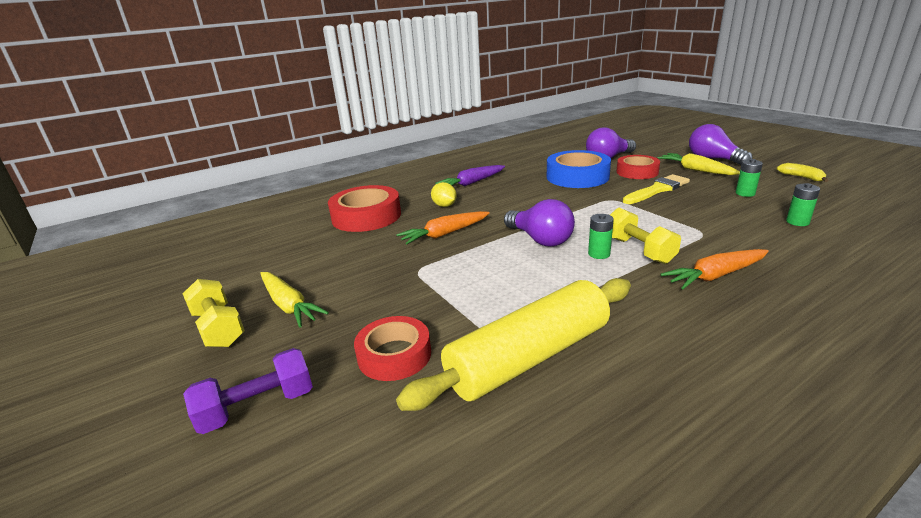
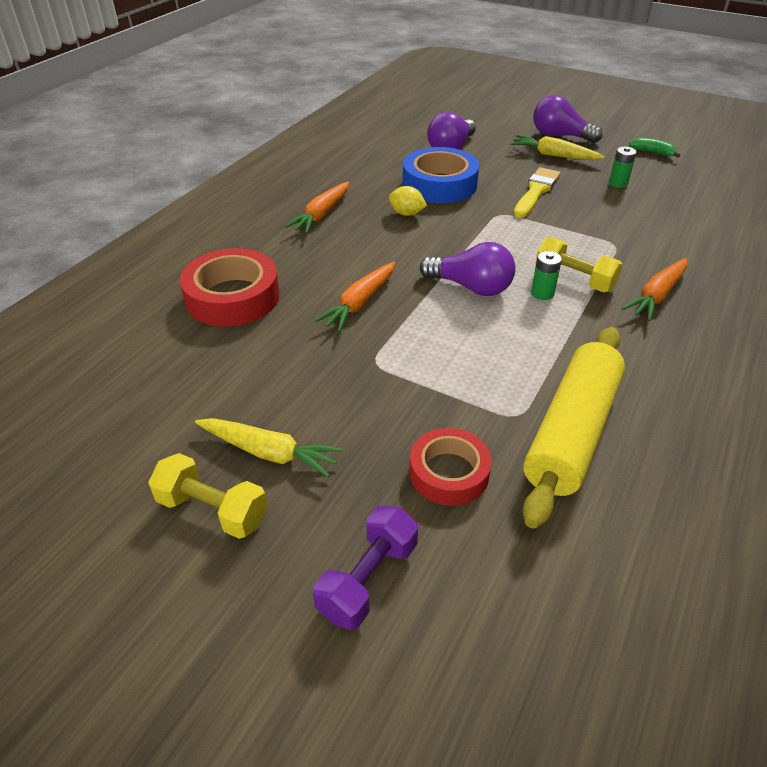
camera: 30 degrees left, 15 degrees up
(444, 206) = (320, 259): yellow lemon -> yellow lemon (406, 213)
(471, 183) = (321, 215): purple carrot -> orange carrot
(637, 172) = (498, 167): red tape -> none
(797, 222) = (681, 214): green battery -> none
(802, 177) = (652, 152): yellow banana -> green banana

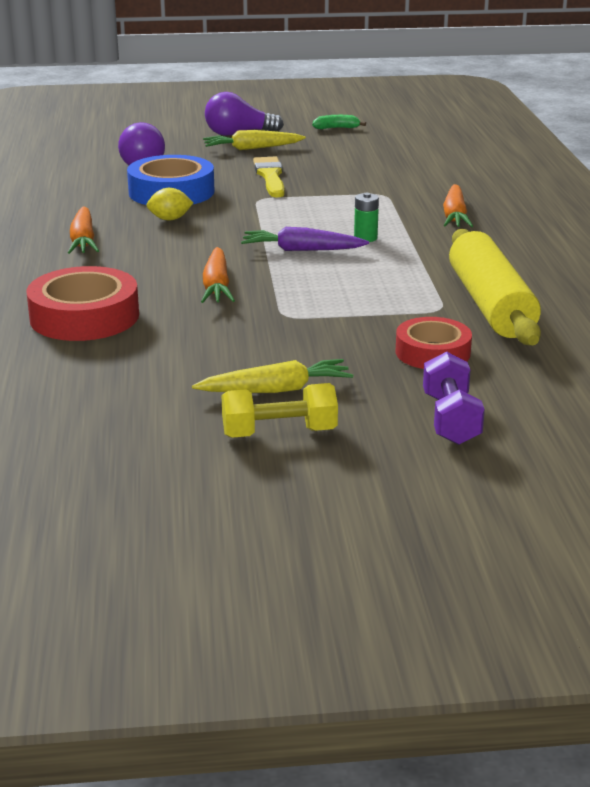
camera: 35 degrees left, 15 degrees down
(471, 287) = (301, 250): purple light bulb -> purple carrot
(574, 279) = (379, 223): yellow dumbbell -> none
(618, 183) = (334, 155): green battery -> none

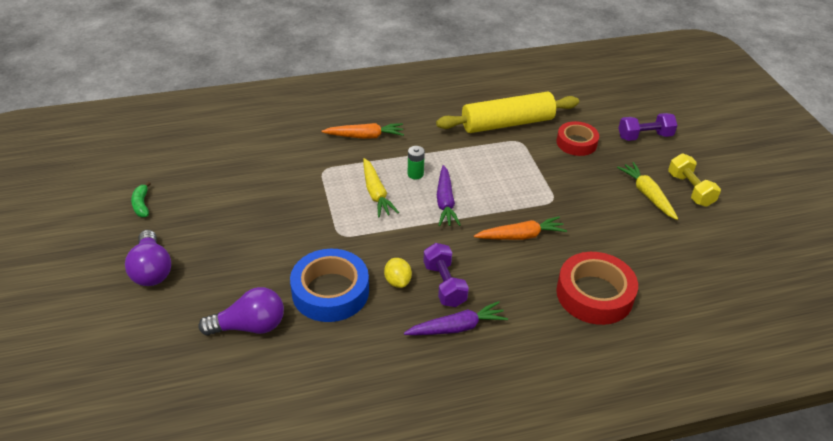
camera: 100 degrees left, 15 degrees up
(83, 240) = (457, 327): orange carrot -> purple carrot
(152, 239) = (444, 284): none -> purple dumbbell
(252, 148) = (202, 254): yellow carrot -> yellow carrot (376, 193)
(270, 176) = (284, 234): yellow brush -> none

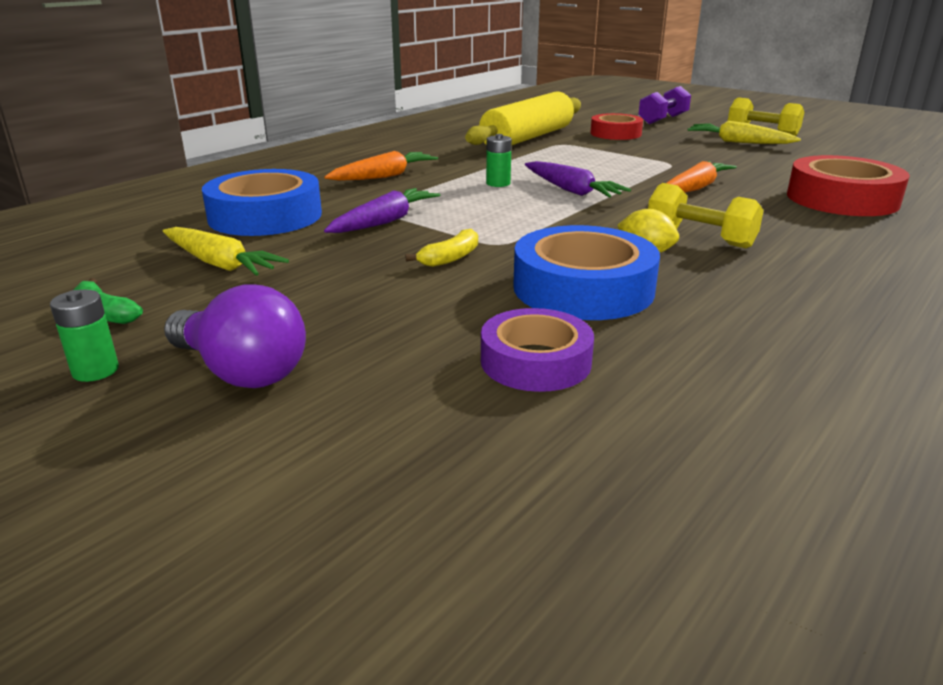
camera: 35 degrees left, 15 degrees down
(111, 242) = (95, 371): none -> green battery
(250, 326) = (535, 361): purple light bulb -> purple tape
(267, 153) = (265, 216): none -> blue tape
(305, 235) = (450, 258): none -> yellow banana
(376, 193) = (479, 205): yellow carrot -> yellow carrot (220, 264)
(444, 284) = (699, 238): purple dumbbell -> yellow dumbbell
(457, 327) = (786, 260): purple carrot -> purple carrot (384, 222)

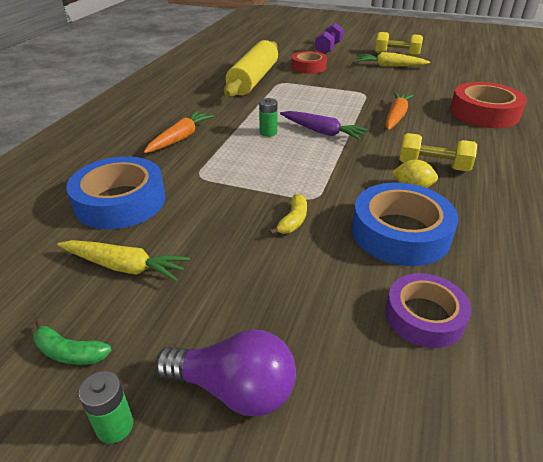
camera: 20 degrees left, 10 degrees up
(384, 222) = (218, 190): purple carrot -> none

